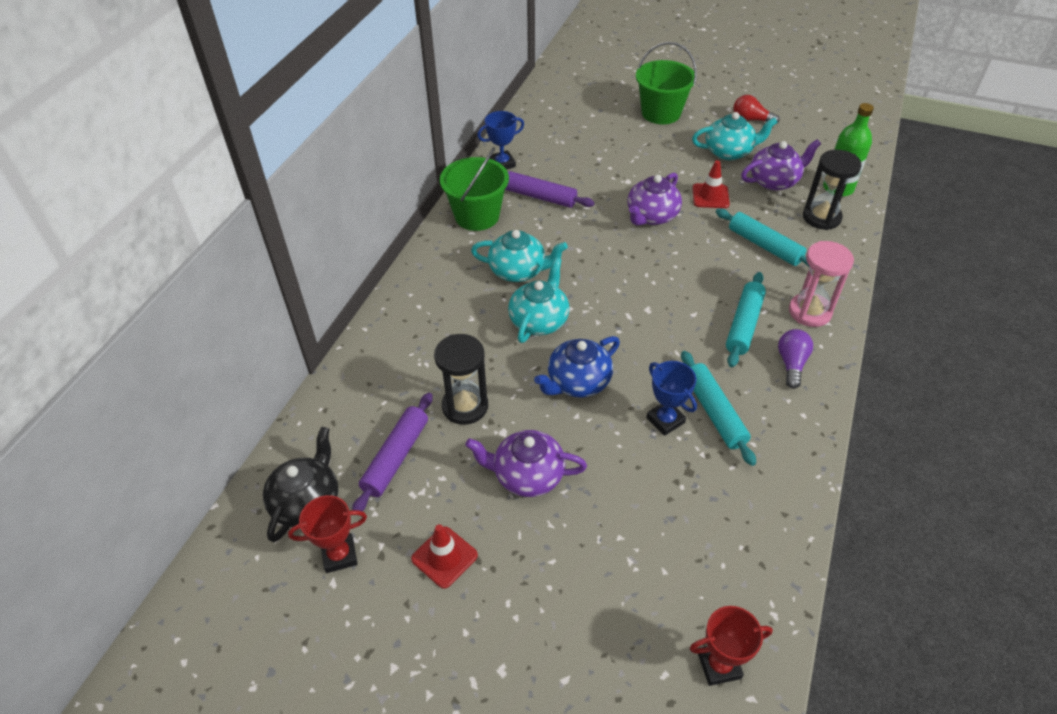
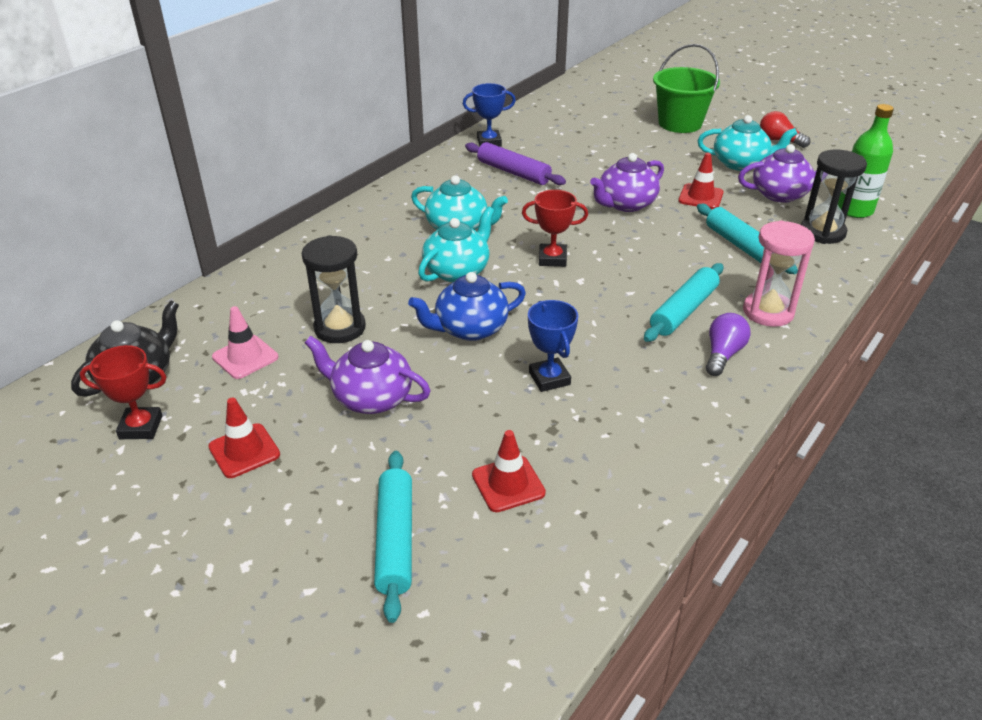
camera: 15 degrees right, 10 degrees down
(396, 457) = (245, 357): purple rolling pin -> pink traffic cone
(477, 216) = (440, 178): green bucket -> none
(677, 535) = (508, 484): none -> red traffic cone
(714, 412) = (609, 381): turquoise rolling pin -> turquoise rolling pin (395, 540)
(719, 665) = (492, 619): red trophy -> red trophy (552, 259)

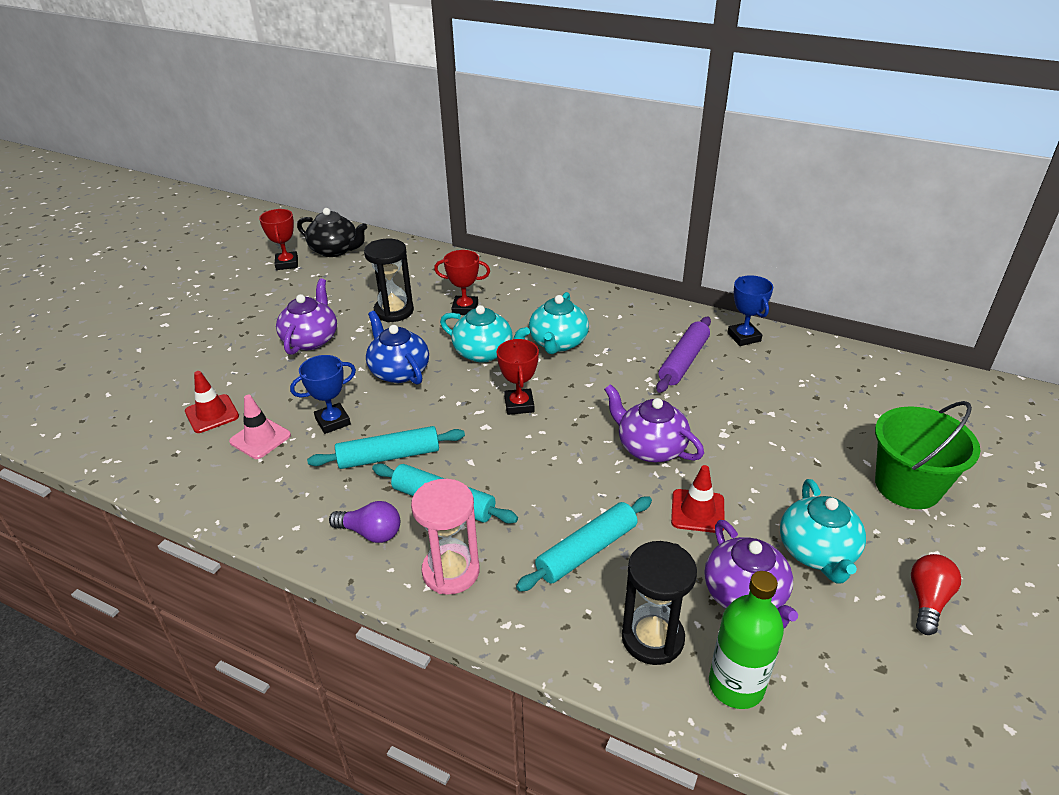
camera: 80 degrees right, 0 degrees up
(244, 451) = (261, 302): red traffic cone -> none
(245, 357) = (357, 281): pink traffic cone -> pink traffic cone (260, 438)
(363, 277) = (465, 309): none -> red trophy
(395, 540) = (170, 373): turquoise rolling pin -> turquoise rolling pin (389, 456)

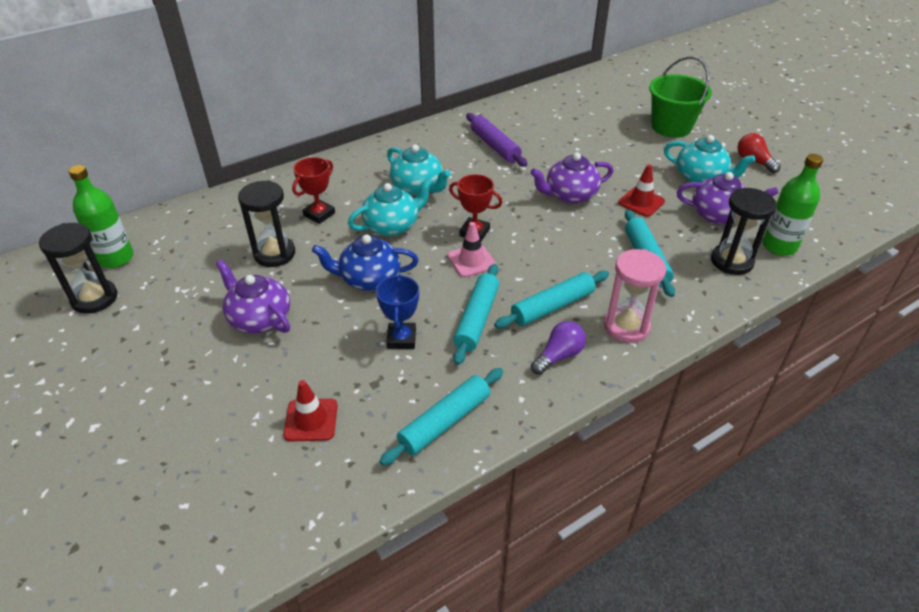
camera: 60 degrees left, 5 degrees up
(243, 488) = (445, 422): none -> turquoise rolling pin
(260, 438) = (383, 393): pink traffic cone -> pink traffic cone (471, 261)
(287, 264) = (94, 298): red trophy -> black hourglass
(335, 250) = (116, 258): black teapot -> green bottle
(744, 337) = (493, 114): blue trophy -> none

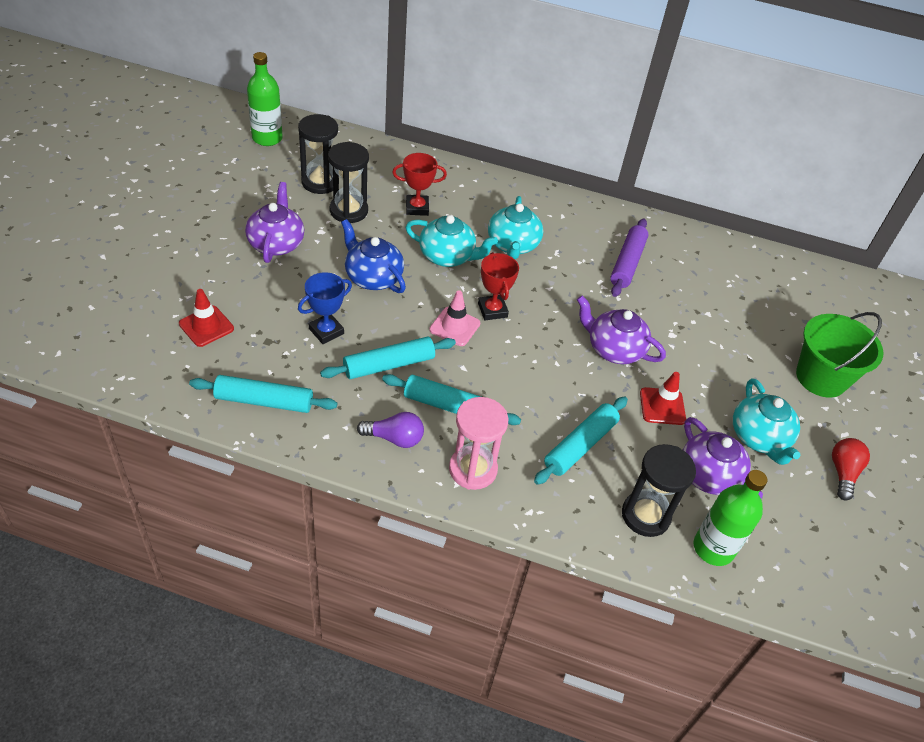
camera: 45 degrees right, 5 degrees up
(94, 298) = (222, 154): black hourglass -> black hourglass (320, 182)

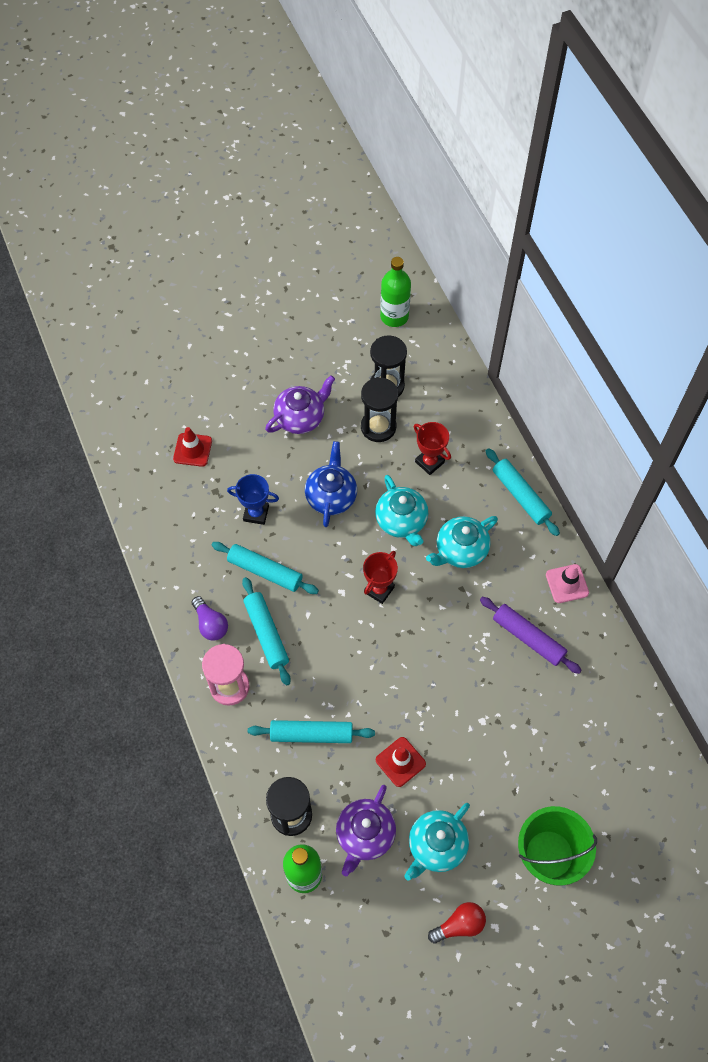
camera: 55 degrees right, 15 degrees up
(264, 401) = (168, 532): turquoise rolling pin -> turquoise rolling pin (520, 496)
(454, 326) = (338, 580): pink traffic cone -> pink traffic cone (567, 584)
(614, 349) = (424, 692): purple teapot -> none
(627, 263) = (528, 638): purple rolling pin -> purple rolling pin turned 60 degrees clockwise

